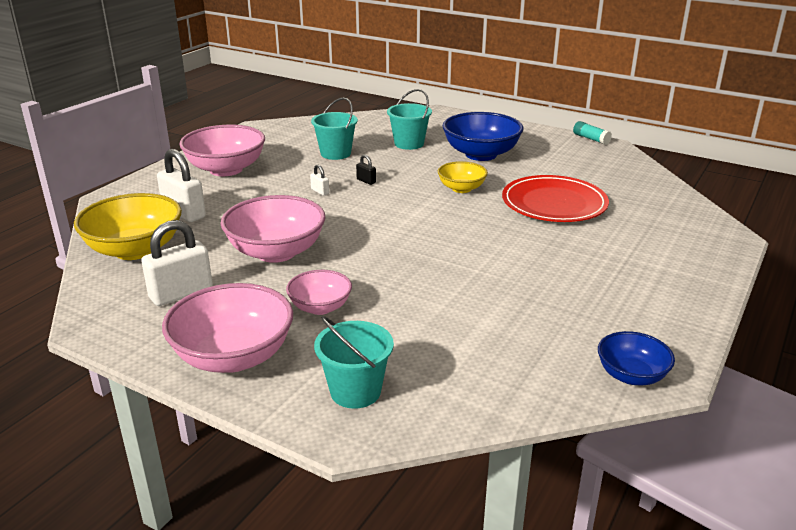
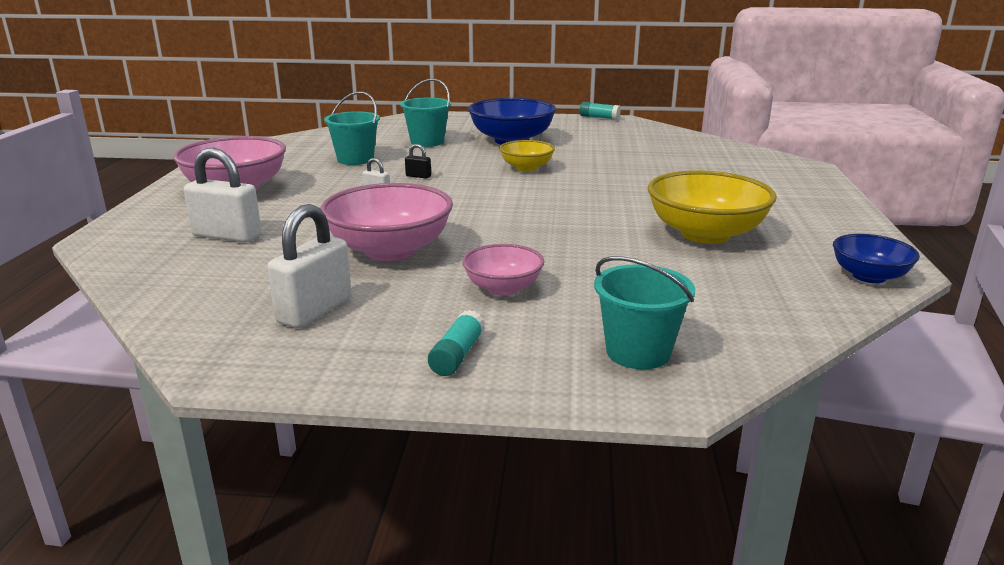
camera: 25 degrees left, 5 degrees down
(135, 250) = (199, 281): yellow bowl -> yellow bowl (705, 234)
(233, 356) = (457, 355): pink bowl -> turquoise glue stick
(554, 203) = (628, 166): red plate -> none

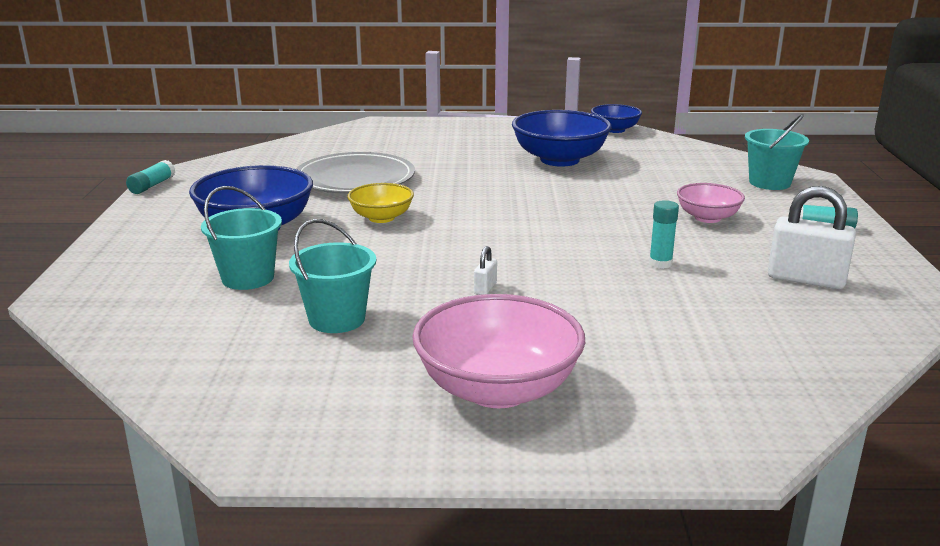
camera: 95 degrees left, 0 degrees up
(227, 236) = (673, 356): white padlock -> none
(390, 250) = (660, 263): pink bowl -> turquoise glue stick
(418, 176) = (418, 270): black padlock -> none
(621, 161) = (355, 179): none -> grey plate
(705, 234) = (559, 160): yellow bowl -> blue bowl

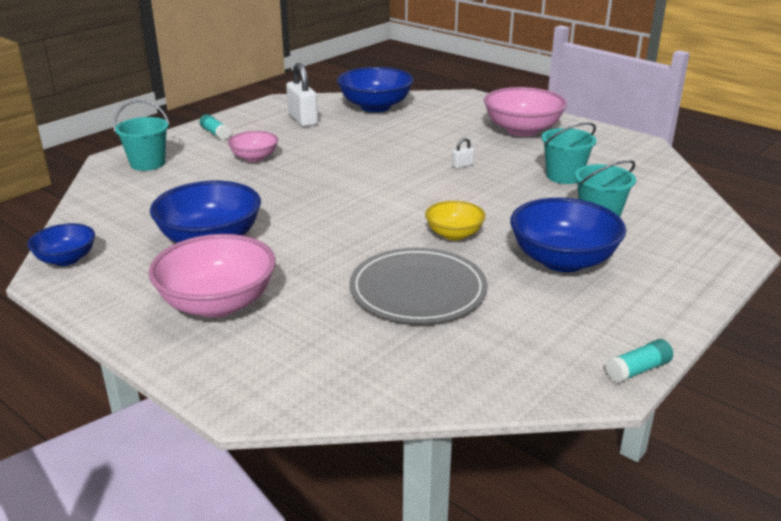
camera: 140 degrees left, 5 degrees up
(472, 141) = (218, 304): none -> pink bowl
(660, 263) = (347, 146): turquoise glue stick -> none
(794, 344) = (375, 107): none -> blue bowl

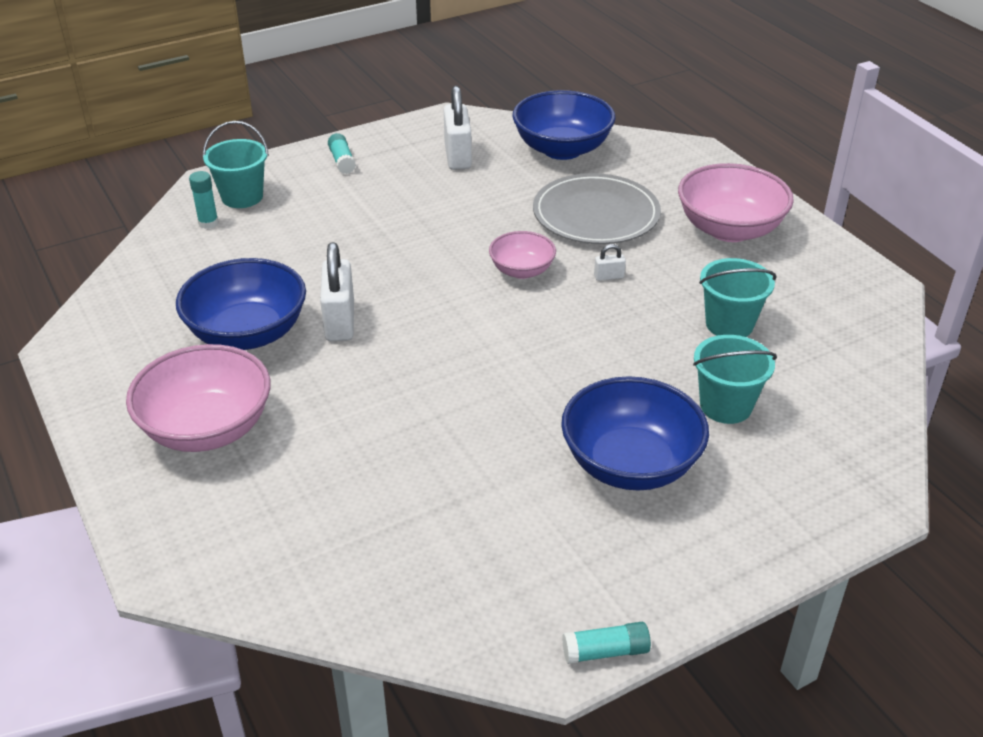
camera: 20 degrees right, 10 degrees up
(66, 259) = (90, 326): blue bowl -> none
(129, 182) = (208, 223): none -> turquoise glue stick
(254, 158) = (365, 212): pink bowl -> pink bowl (522, 270)
(282, 221) = (340, 321): none -> white padlock
(418, 290) = (430, 465): grey plate -> grey plate (596, 214)
(454, 234) = (525, 390): yellow bowl -> none

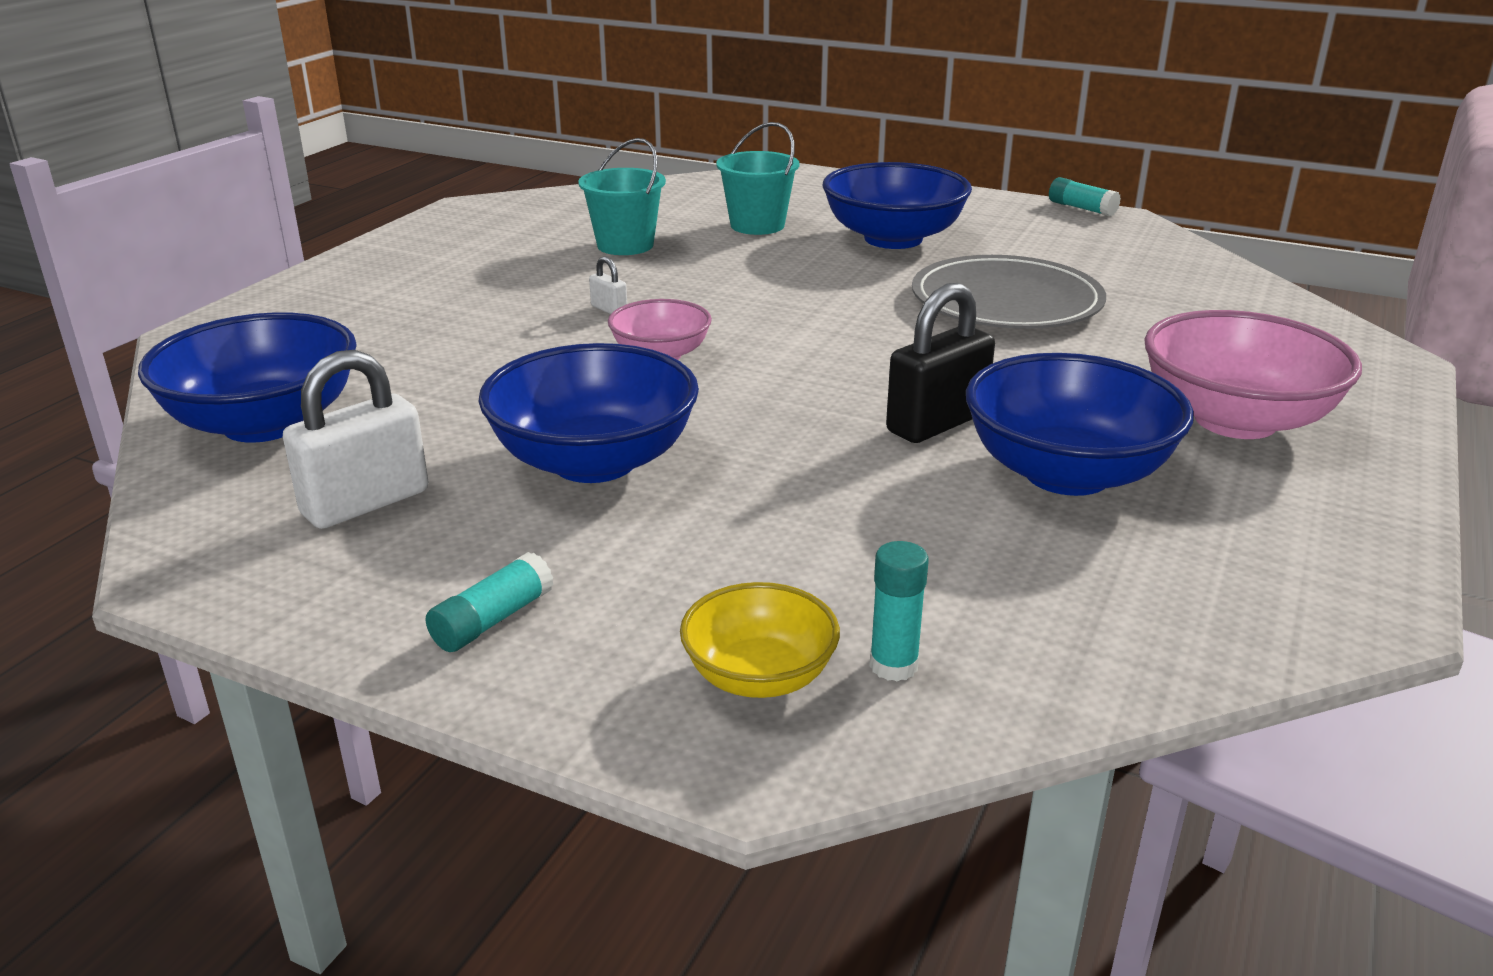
camera: 125 degrees left, 10 degrees down
(242, 197) = (759, 676): turquoise bucket -> yellow bowl
(340, 321) = (936, 423): white padlock -> black padlock
(427, 213) = (594, 461): none -> blue bowl
(596, 214) = (462, 350): grey plate -> grey plate (1006, 301)
(729, 229) = (422, 278): pink bowl -> none

